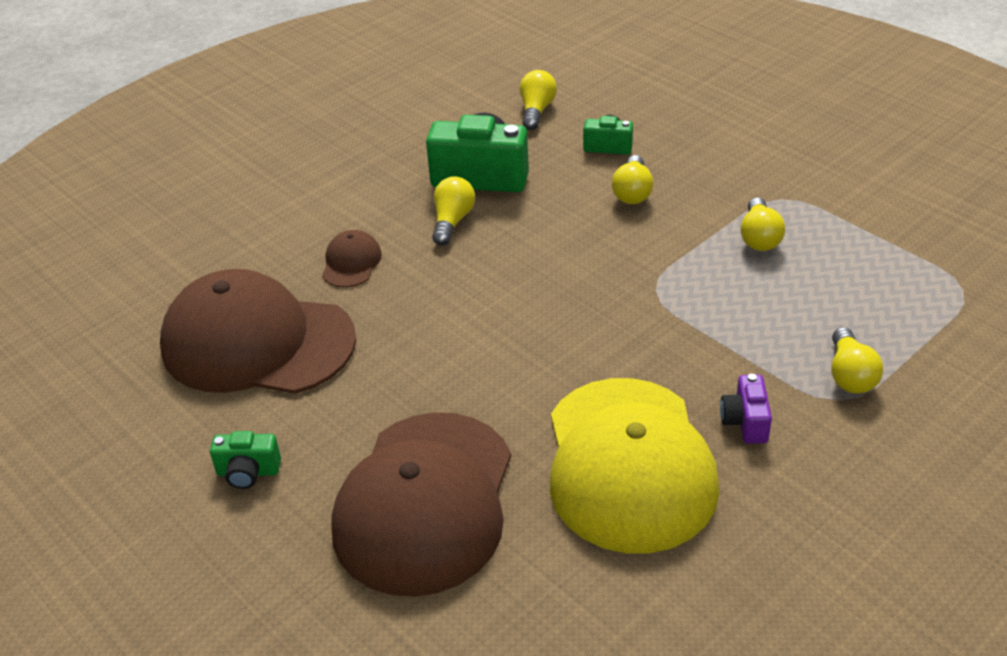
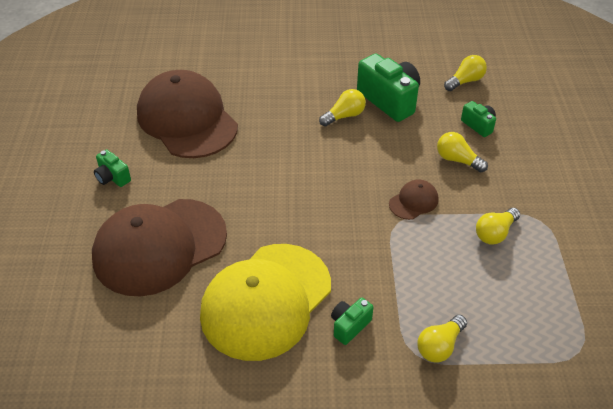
camera: 40 degrees right, 5 degrees up
(351, 262) = (272, 107): brown cap -> brown cap (413, 201)
(632, 192) = (457, 160): yellow light bulb -> yellow light bulb turned 75 degrees clockwise
(745, 422) = (349, 326): purple camera -> green camera

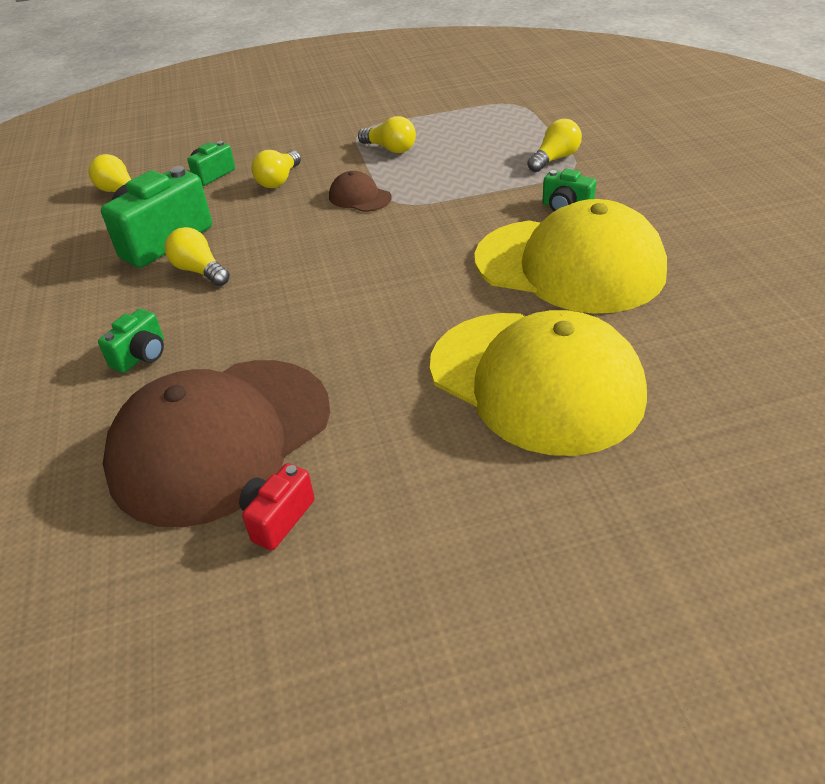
camera: 100 degrees left, 5 degrees down
(112, 177) = (405, 493): green camera -> green camera (141, 356)
(125, 135) = (278, 518): none -> red camera
(159, 246) = (535, 381): brown cap -> yellow cap
(440, 346) = (554, 159): yellow light bulb -> yellow light bulb turned 75 degrees counterclockwise

